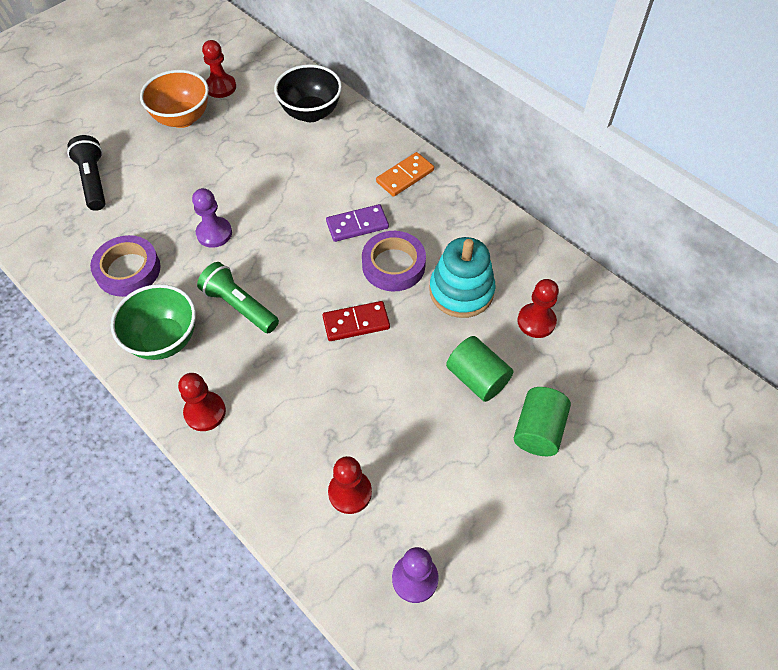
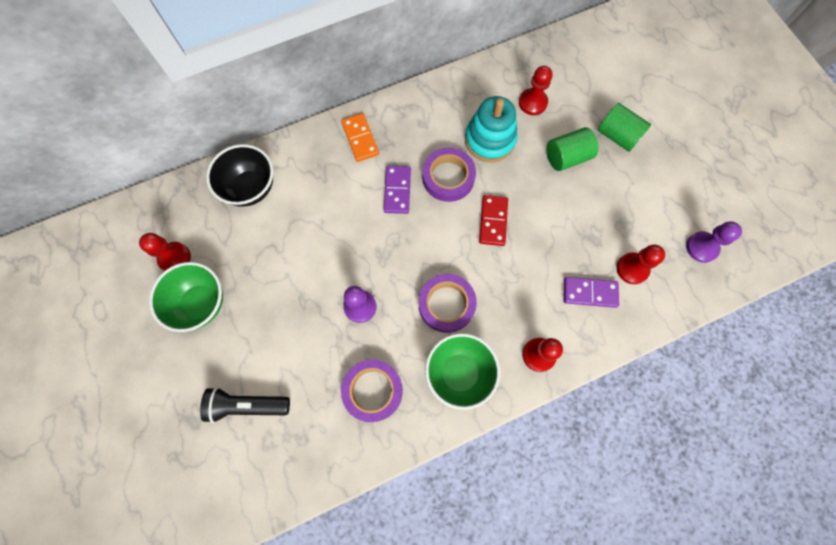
camera: 70 degrees left, 15 degrees up
(182, 118) = (200, 303): orange bowl -> green bowl
(239, 306) = (446, 304): green flashlight -> purple tape
(300, 449) = (589, 293): none -> purple domino

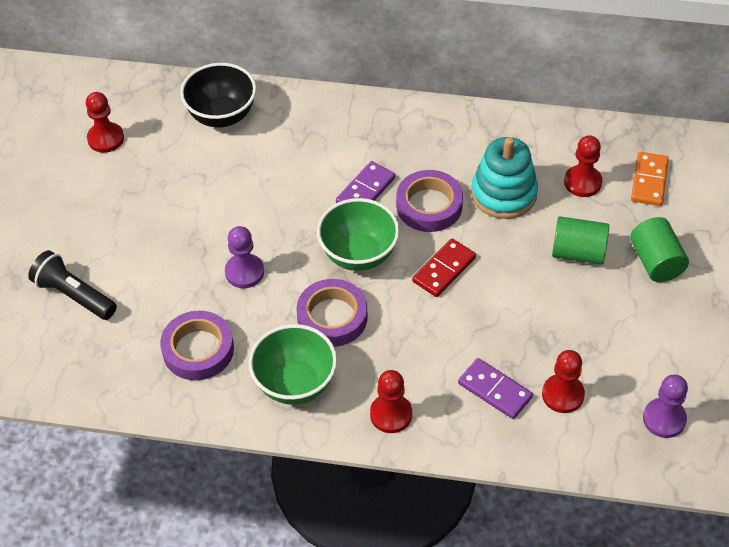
camera: 35 degrees right, 20 degrees down
(200, 303) = (99, 189): green bowl -> green bowl (358, 255)
(360, 139) = (365, 125): orange domino -> orange domino (649, 181)

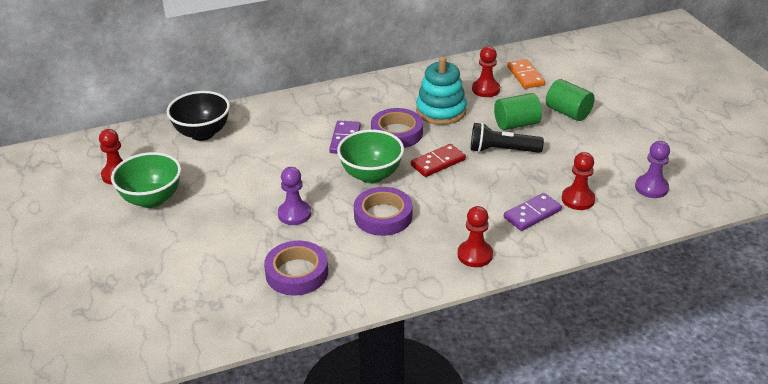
camera: 30 degrees left, 15 degrees down
(74, 295) = (165, 277): black flashlight -> black flashlight (502, 150)
(295, 384) = (389, 264): green bowl -> green bowl (152, 199)
(444, 270) = (438, 162): red domino -> red domino turned 45 degrees clockwise
(494, 390) = (532, 214): purple domino -> purple domino turned 45 degrees counterclockwise

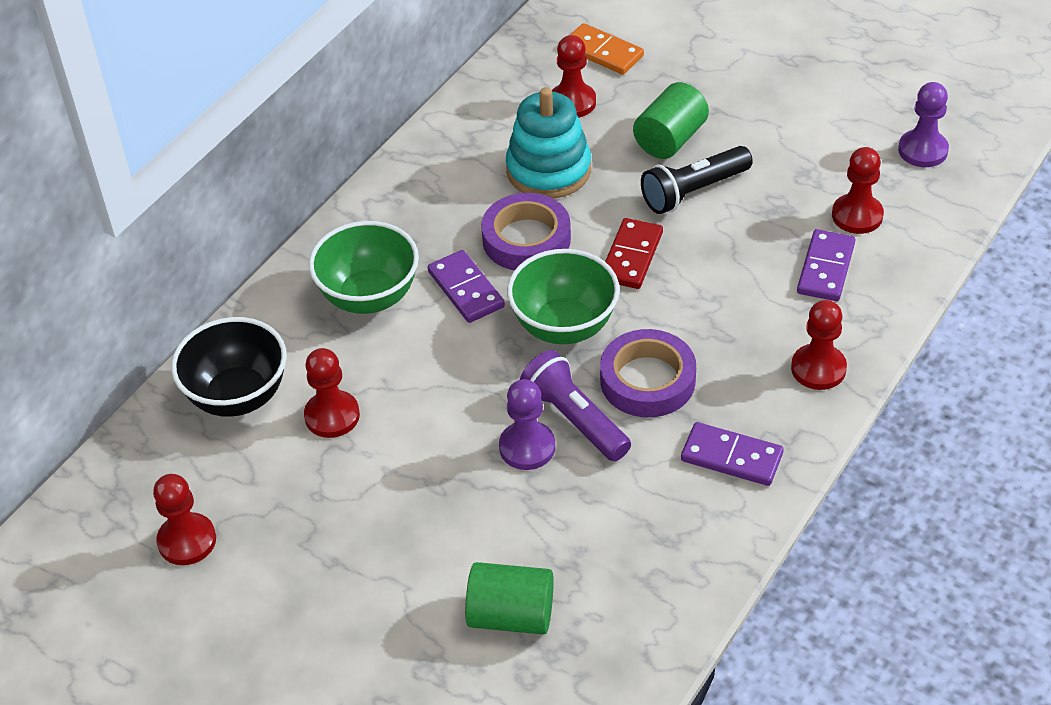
camera: 35 degrees left, 10 degrees up
(152, 199) = (292, 547): green bowl -> green bowl (369, 297)
(229, 159) = (332, 416): none -> red pawn
(297, 273) = (629, 531): purple tape -> none
(329, 214) = (574, 419): none -> purple flashlight
(384, 269) = (731, 457): none -> purple domino
(568, 112) = (716, 86): green cylinder -> green cylinder (511, 615)

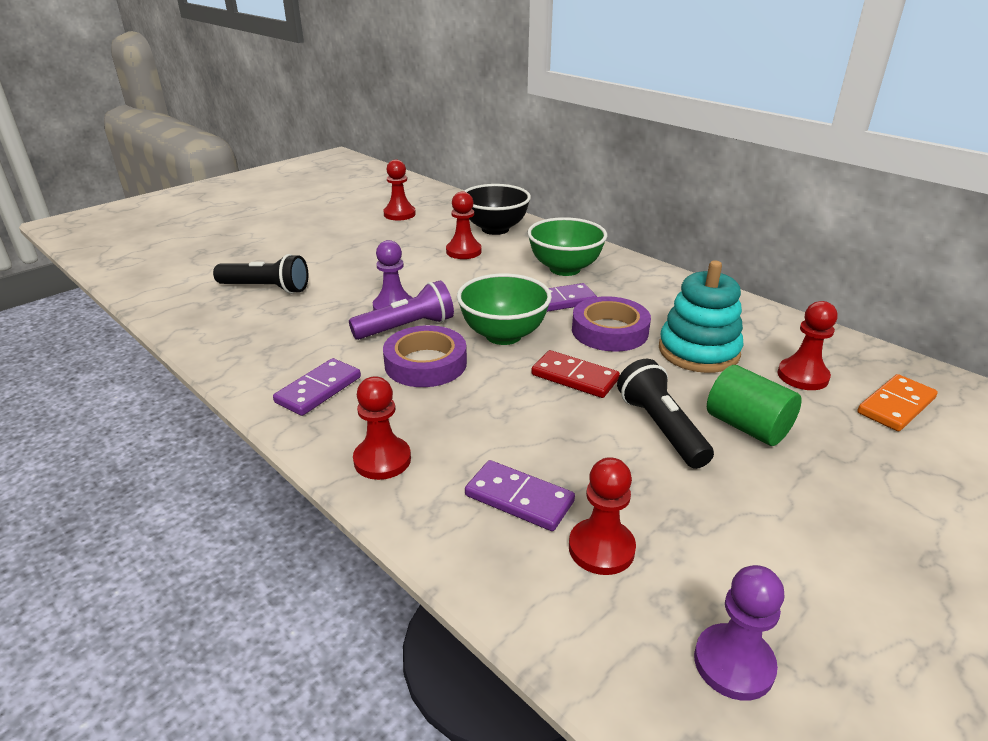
camera: 100 degrees right, 15 degrees down
(511, 615) = (266, 288): green cylinder -> black flashlight

